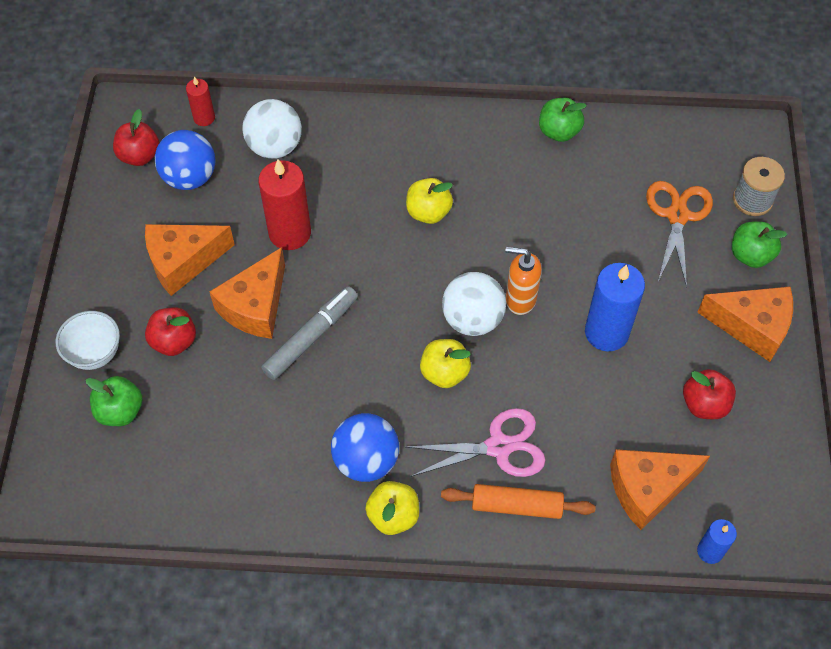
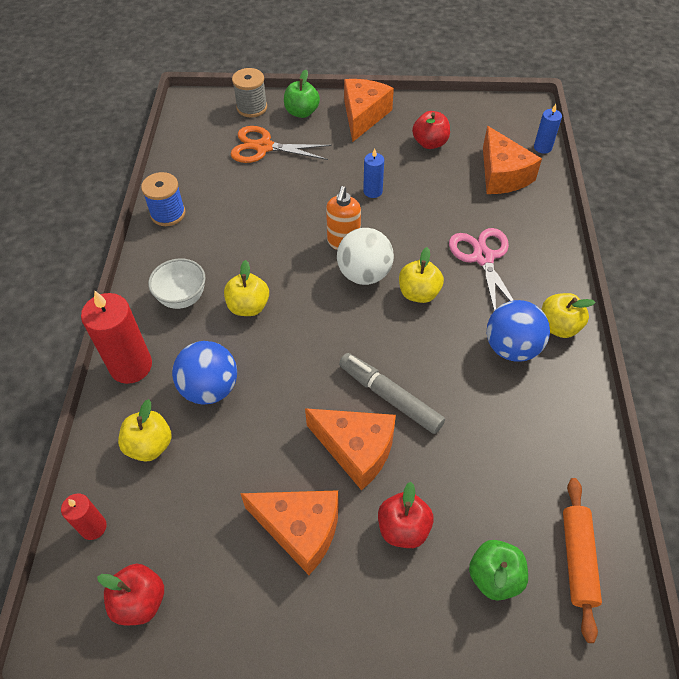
camera: 90 degrees left, 5 degrees down
(95, 354) = (425, 617): white bowl -> white bowl (182, 298)
(183, 261) = (300, 529): orange cheese -> orange cheese turned 45 degrees counterclockwise
(190, 177) = (181, 535): blue ball -> blue ball (210, 388)
(275, 147) = (150, 445): white ball -> yellow apple
(290, 233) = (266, 423): red candle -> red candle (131, 366)
(516, 506) = (532, 247): orange rolling pin -> orange rolling pin (578, 559)
(559, 131) = (168, 214): green apple -> blue spool
(606, 332) = (372, 191): blue candle -> blue candle, size x0.54

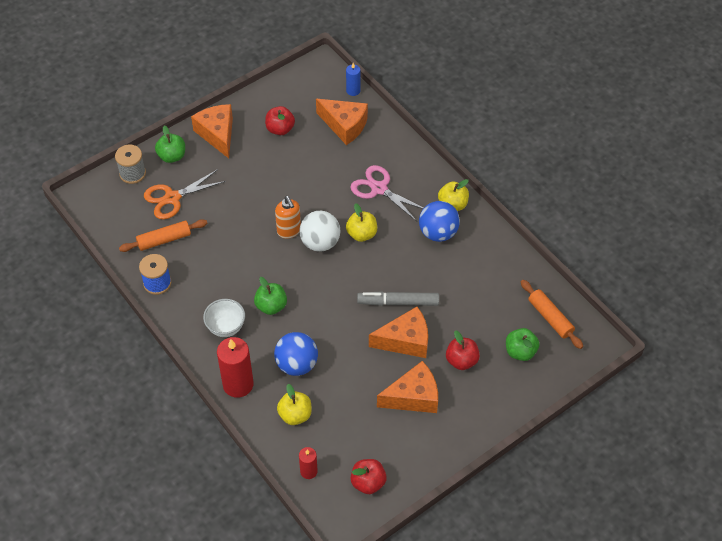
camera: 40 degrees left, 0 degrees up
(217, 179) = (164, 240): none -> orange rolling pin
(248, 306) = (271, 306): yellow apple -> green apple
(372, 191) = (275, 186): blue candle -> none

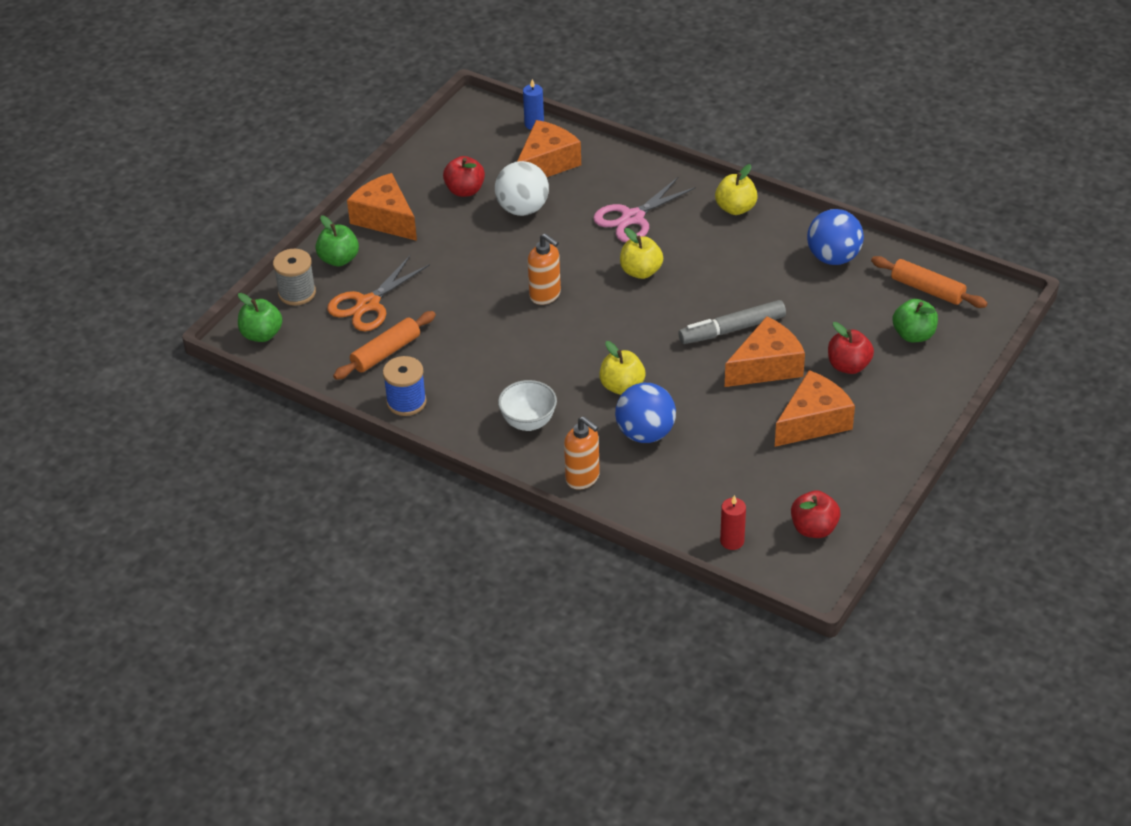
camera: 20 degrees left, 10 degrees down
(238, 384) = (583, 478): red candle -> orange soap dispenser
(271, 306) = (573, 381): green apple -> green apple (262, 334)
(295, 415) = (677, 487): yellow apple -> yellow apple (622, 386)
(320, 243) = (593, 296): white ball -> white ball (522, 209)
(344, 125) = (546, 164): orange cheese -> orange cheese turned 60 degrees counterclockwise
(379, 189) = (633, 218): pink scissors -> pink scissors turned 60 degrees counterclockwise
(438, 233) = (736, 243): blue ball -> blue ball (833, 258)

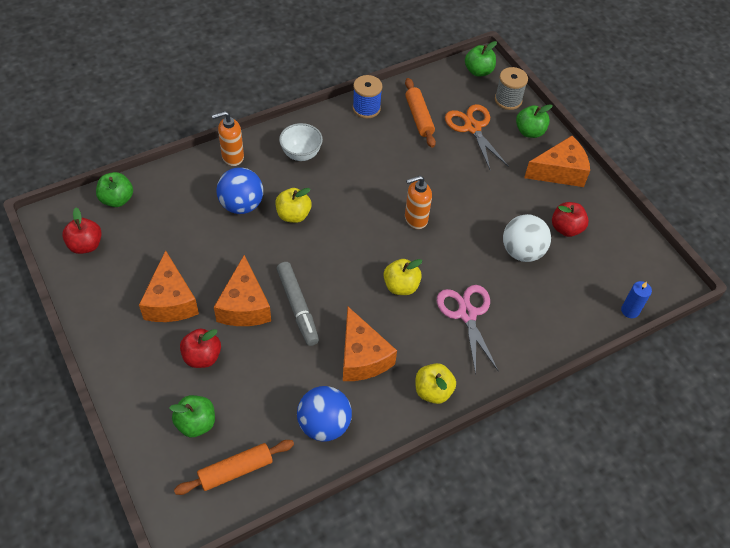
camera: 115 degrees right, 10 degrees up
(546, 164) = (570, 293): orange cheese -> orange cheese (362, 356)
(732, 329) = (297, 307): grey marker -> grey marker turned 150 degrees clockwise
(732, 541) = (117, 199): red candle -> green apple

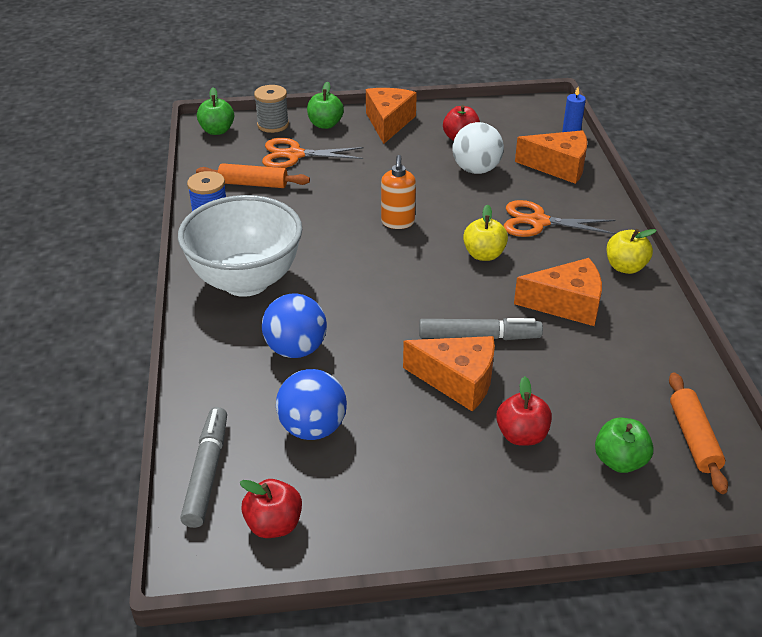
camera: 65 degrees left, 15 degrees down
(117, 199) = (207, 472): green apple -> grey marker
(170, 301) = (420, 449): orange cheese -> orange cheese (558, 167)
(232, 157) = (208, 340): orange soap dispenser -> none
(293, 215) = (339, 309): yellow apple -> none
(301, 154) = (246, 281): white bowl -> white bowl, size x2.08
(324, 425) = (647, 353): blue ball -> blue ball (313, 428)
(467, 314) = (538, 222): pink scissors -> orange scissors

